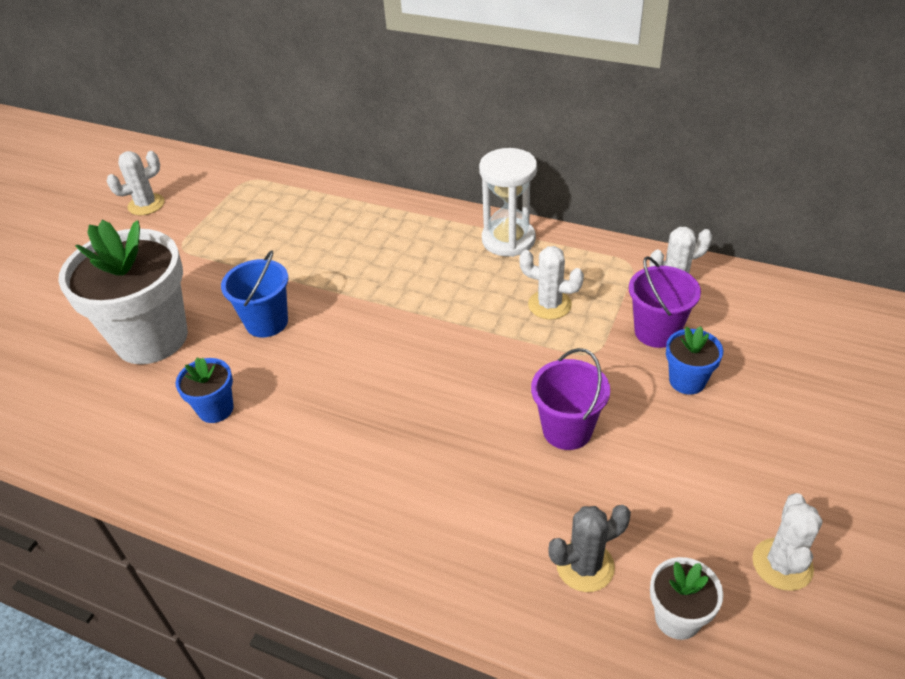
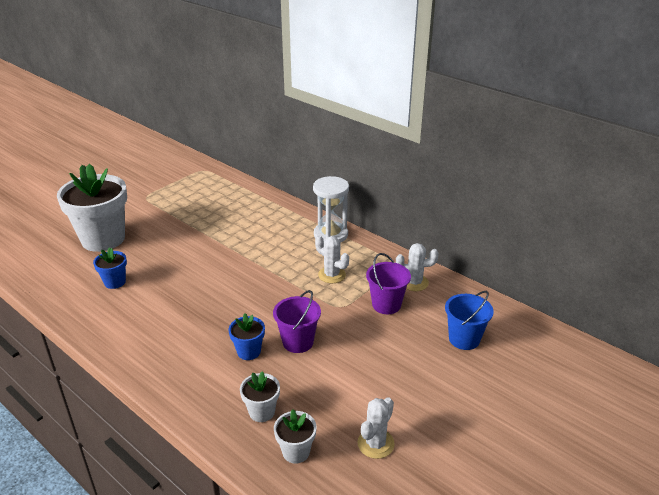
camera: 15 degrees right, 10 degrees down
(146, 205) = (140, 171): white cactus -> none
(267, 322) = (167, 246): blue bucket -> blue bucket (464, 339)
(585, 566) = (262, 412): grey cactus -> white flower pot
(687, 381) = (386, 335): blue flower pot -> blue flower pot (249, 351)

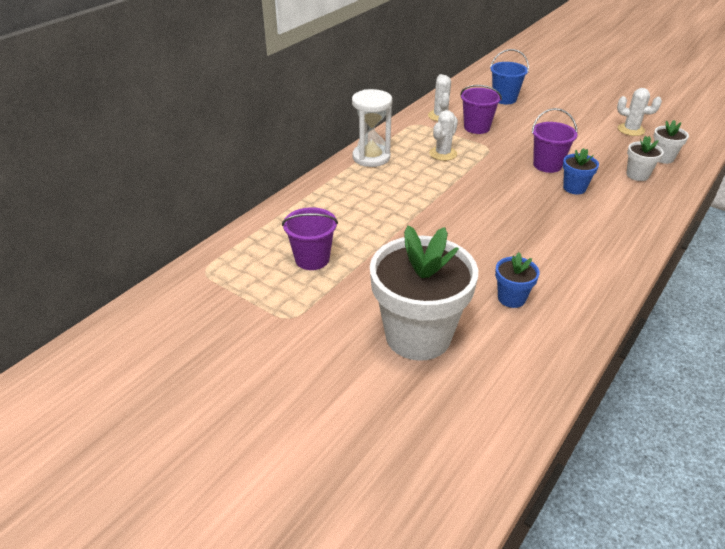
camera: 95 degrees left, 5 degrees up
(198, 204) = (312, 259): none -> purple bucket

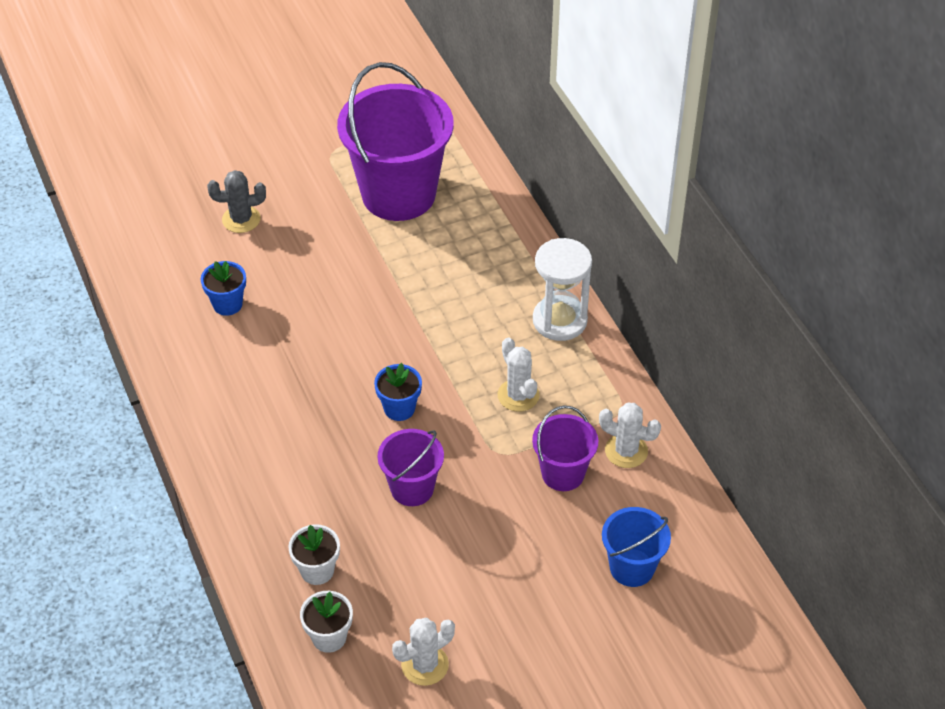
camera: 120 degrees right, 10 degrees up
(312, 259) = (398, 194): purple bucket -> purple bucket, size x1.98
(418, 336) = (241, 219): white flower pot -> grey cactus
(574, 188) = (344, 479): blue flower pot -> blue flower pot (399, 408)

